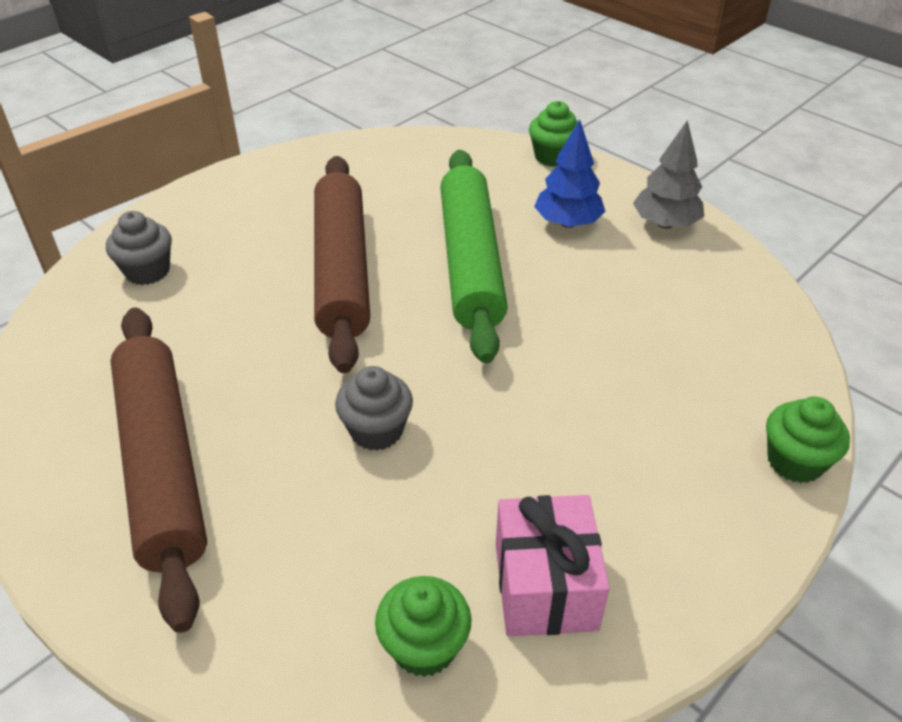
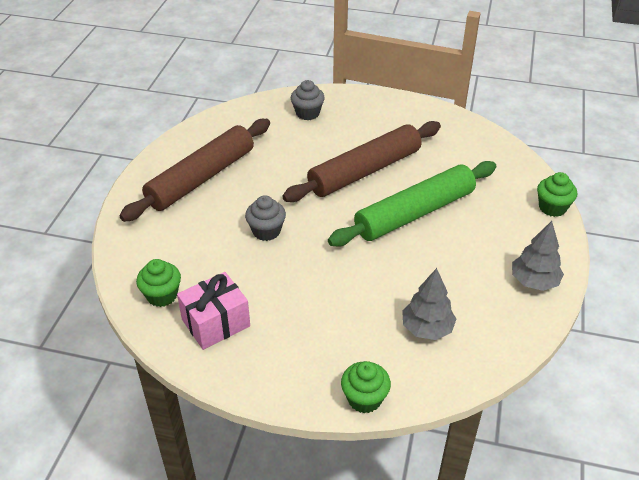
camera: 60 degrees right, 0 degrees up
(567, 223) = (489, 238): blue tree -> none
(694, 344) = (427, 328): none -> grey tree

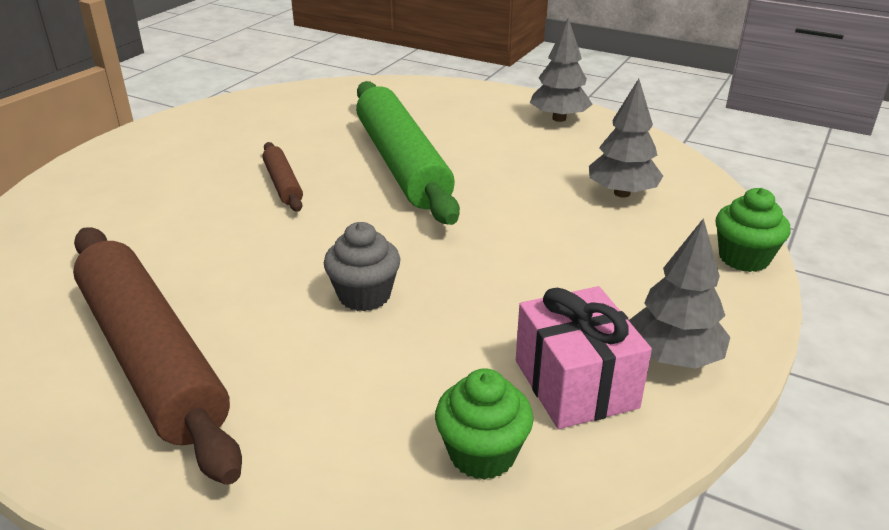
camera: 75 degrees left, 10 degrees down
(247, 362) = (673, 357): none -> grey tree
(307, 113) = (83, 210): grey cupcake -> none
(365, 171) = (283, 184): brown rolling pin -> brown rolling pin, size x0.45
(552, 207) = (443, 86): green cupcake -> none

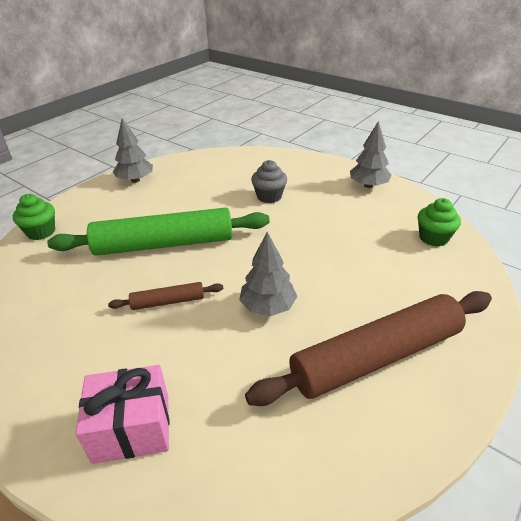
camera: 80 degrees left, 5 degrees up
(364, 295) = (317, 266): grey cupcake -> grey cupcake (269, 196)
(575, 384) = (387, 210): pink gift -> pink gift (132, 428)
(622, 193) = (234, 175): grey tree -> grey tree (268, 307)
(743, 258) = (300, 157): green cupcake -> green cupcake (41, 232)

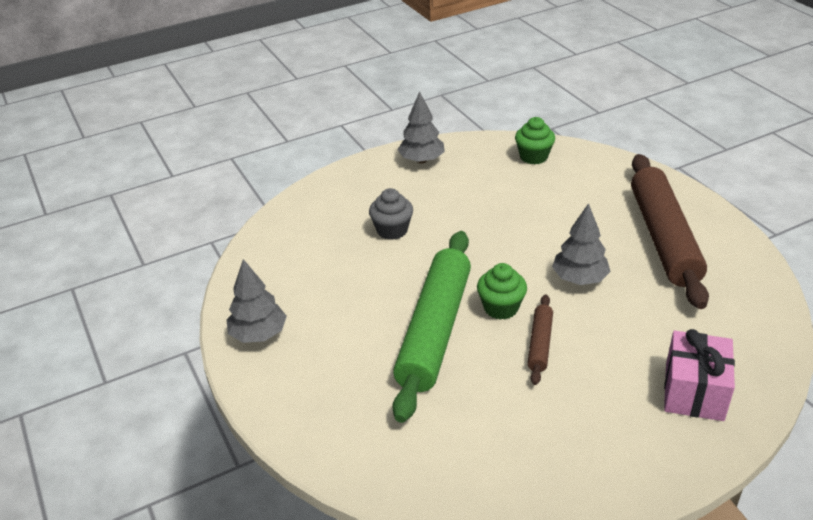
camera: 65 degrees left, 0 degrees up
(41, 232) = (330, 445): green cupcake -> green cupcake (501, 308)

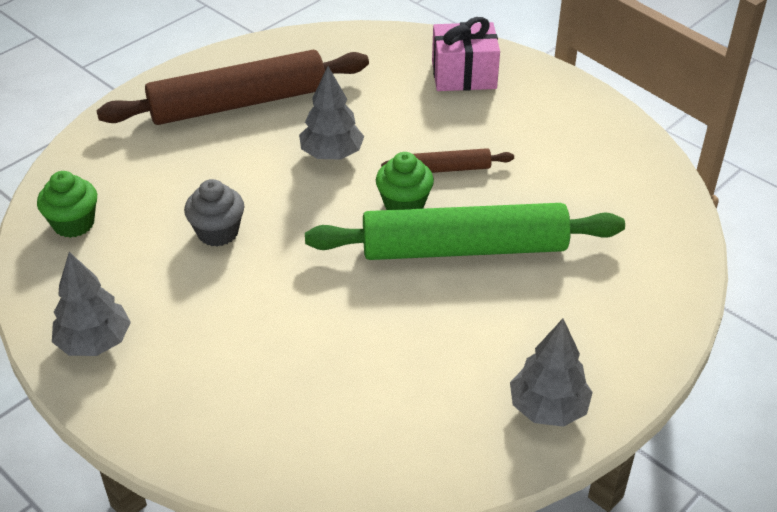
camera: 110 degrees left, 5 degrees up
(392, 230) = (286, 332): grey cupcake -> grey cupcake (218, 232)

